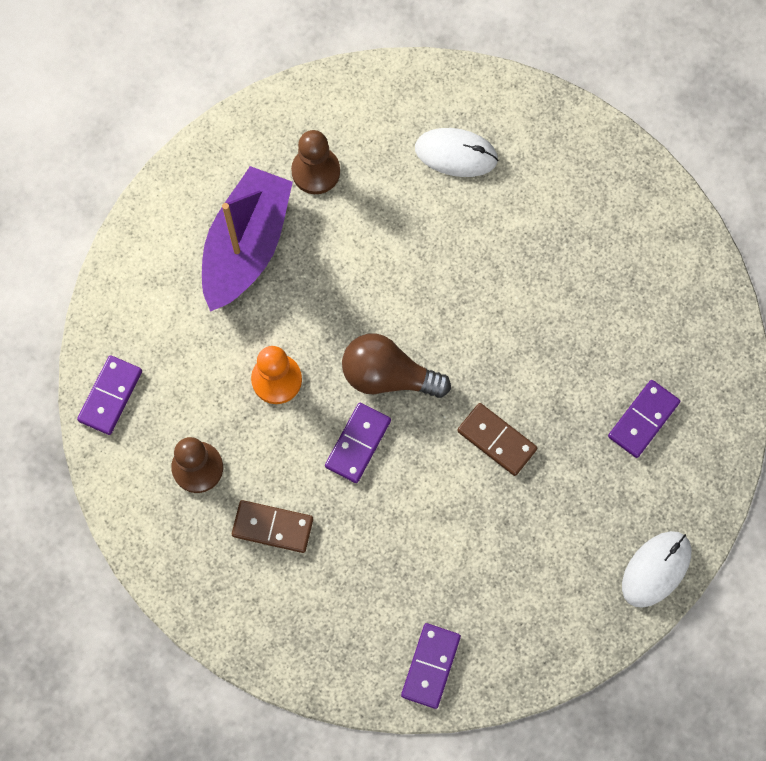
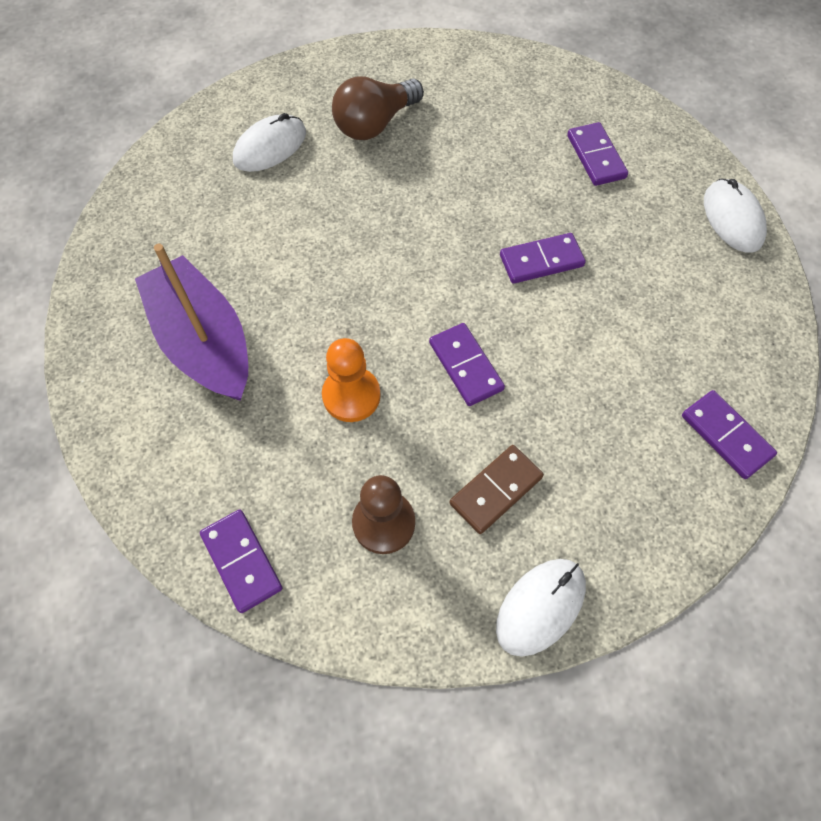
camera: 55 degrees left, 10 degrees down
(209, 607) = (540, 607): none -> white mouse
(316, 171) = (189, 248): brown pawn -> none
(388, 376) = (420, 305): brown light bulb -> brown light bulb (375, 124)
(497, 440) = (541, 260): brown domino -> purple domino

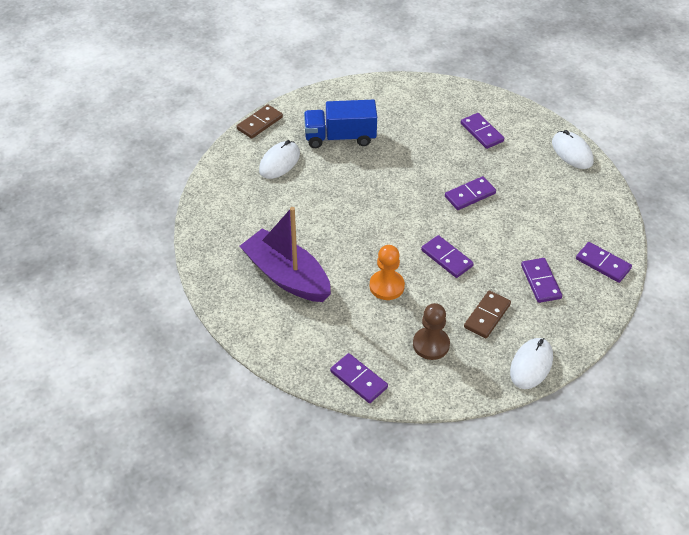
camera: 15 degrees left, 15 degrees down
(266, 79) = (259, 123): none -> brown domino
(375, 124) = (340, 137): brown light bulb -> blue truck
(608, 446) = (541, 282): none -> purple domino

